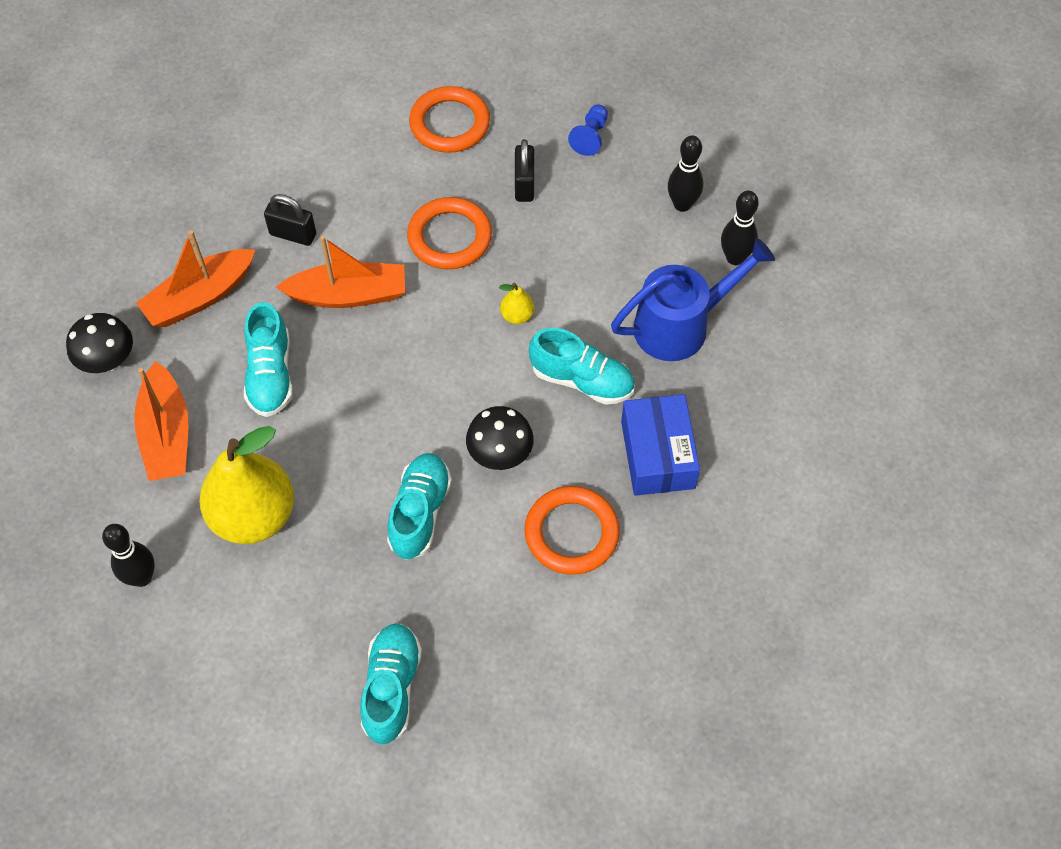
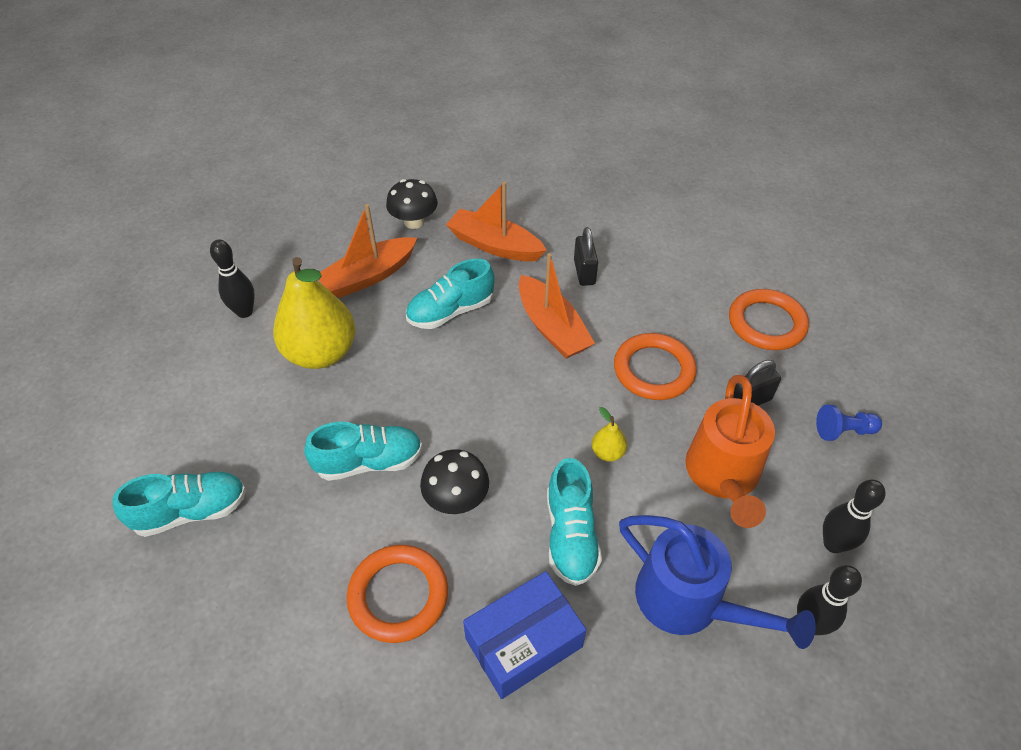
camera: 65 degrees right, 10 degrees down
(587, 244) = (723, 477): none -> orange watering can

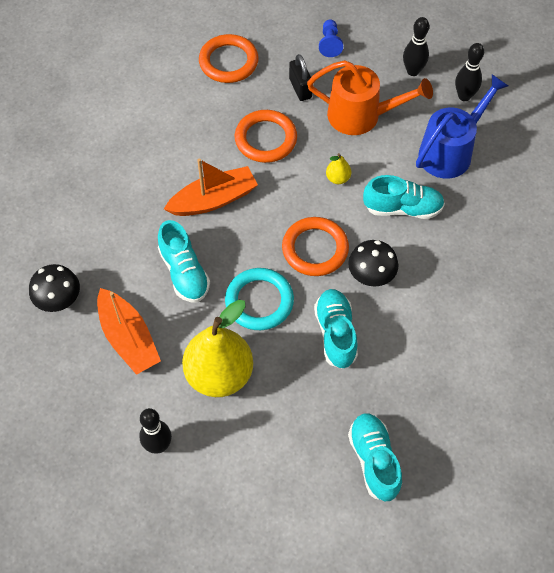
camera: 85 degrees left, 10 degrees up
(398, 595) = (445, 313): orange ring -> orange ring (315, 249)
(414, 381) = (259, 301): none -> turquoise ring
(494, 245) = (106, 234): orange boat -> none
(523, 642) = (476, 242): blue box -> none
(584, 272) = (153, 170): black padlock -> none

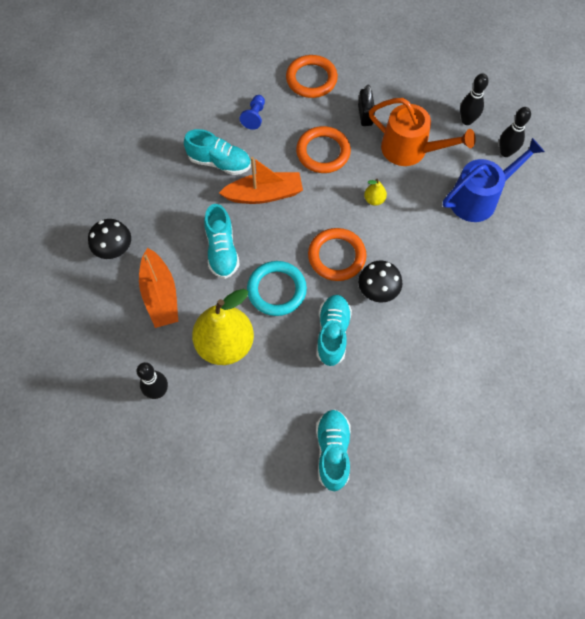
camera: 15 degrees right, 5 degrees up
(330, 44) = (402, 81): blue pawn -> blue pawn (254, 116)
(402, 208) = (422, 238): turquoise shoe -> turquoise shoe (219, 162)

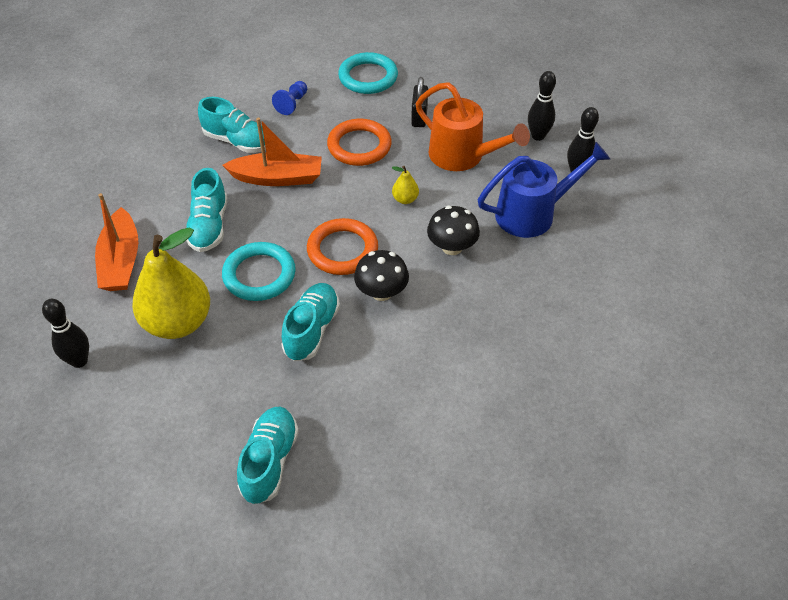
camera: 10 degrees right, 15 degrees down
(114, 249) = (87, 209): black mushroom -> black mushroom (452, 247)
(311, 79) = (368, 77): orange ring -> turquoise ring

